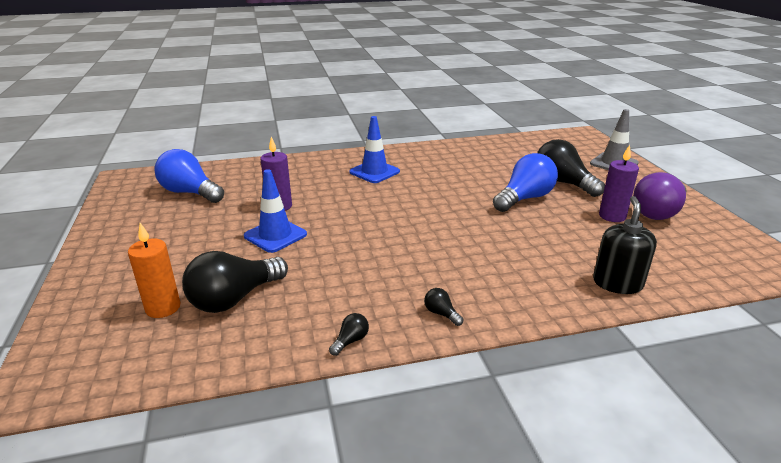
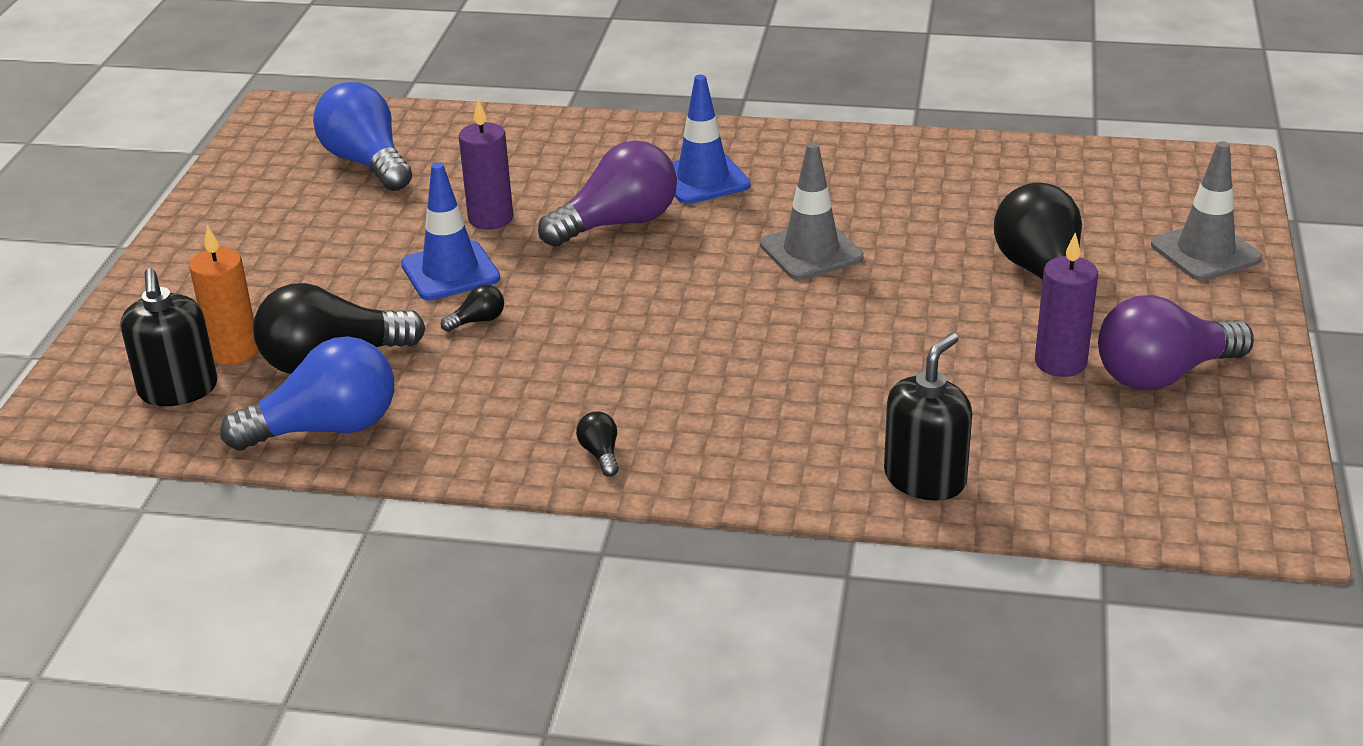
camera: 25 degrees right, 5 degrees up
(134, 342) = (178, 389): none -> black soap dispenser
(349, 197) = (618, 223): none -> purple light bulb
(350, 341) = (446, 458): black light bulb -> black light bulb (478, 321)
(454, 192) = (811, 251): none -> grey traffic cone
(524, 198) = (931, 292): blue light bulb -> blue light bulb (326, 428)

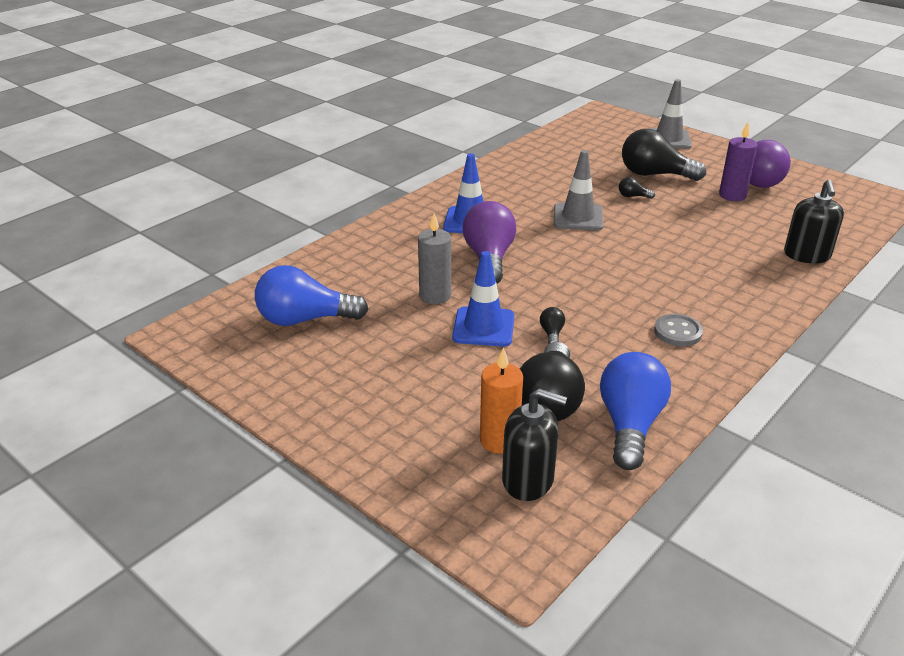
camera: 60 degrees left, 0 degrees up
(490, 218) = (435, 296): purple candle -> grey candle
(569, 412) = (677, 332): none -> grey button
(600, 454) = (727, 334): black light bulb -> black light bulb (633, 196)
(925, 479) = (807, 255): black soap dispenser -> black soap dispenser turned 150 degrees counterclockwise

